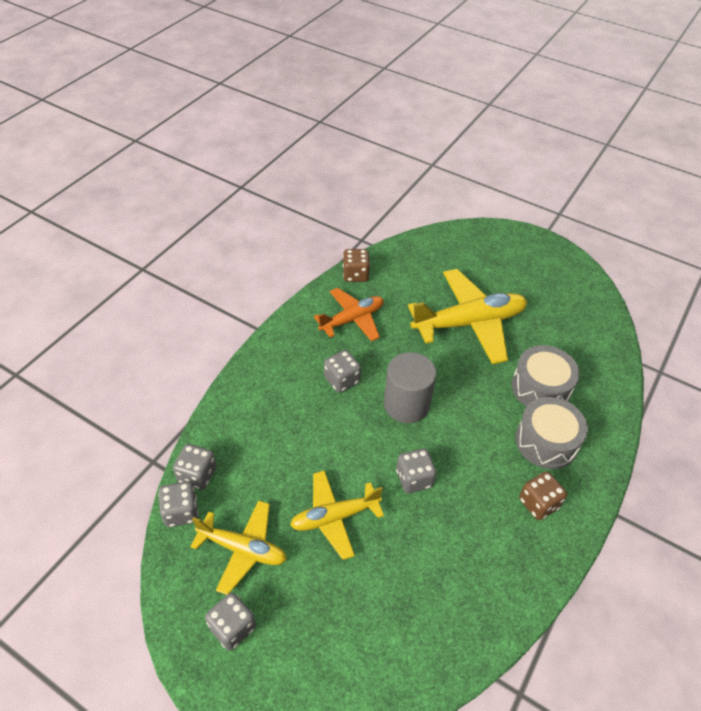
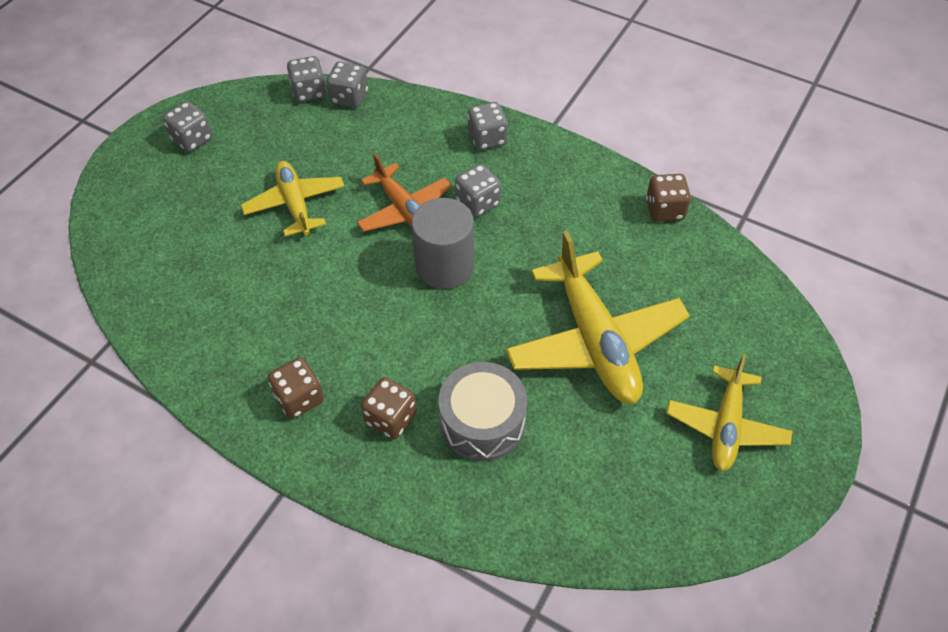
camera: 90 degrees right, 5 degrees up
(242, 549) = (266, 138): yellow plane -> yellow plane (726, 426)
(352, 319) = (579, 209): orange plane -> orange plane (404, 210)
(414, 479) = (338, 272): grey dice -> grey dice (487, 138)
(546, 441) = (391, 418): grey drum -> brown dice

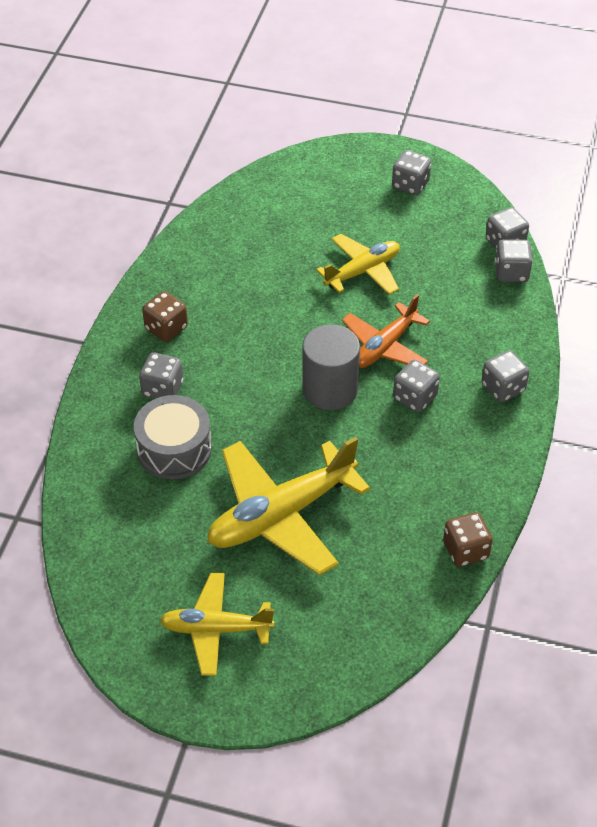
camera: 75 degrees right, 5 degrees down
(391, 418) = (162, 389): brown dice -> grey dice

